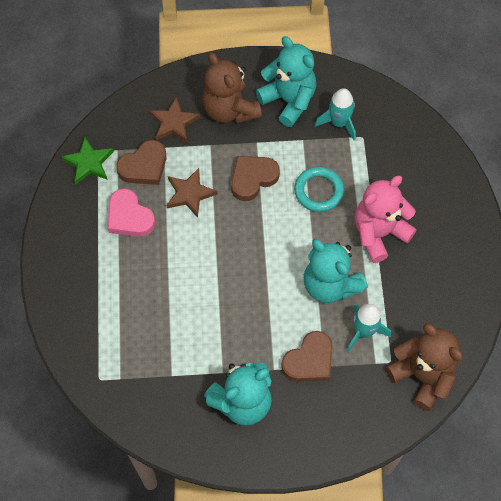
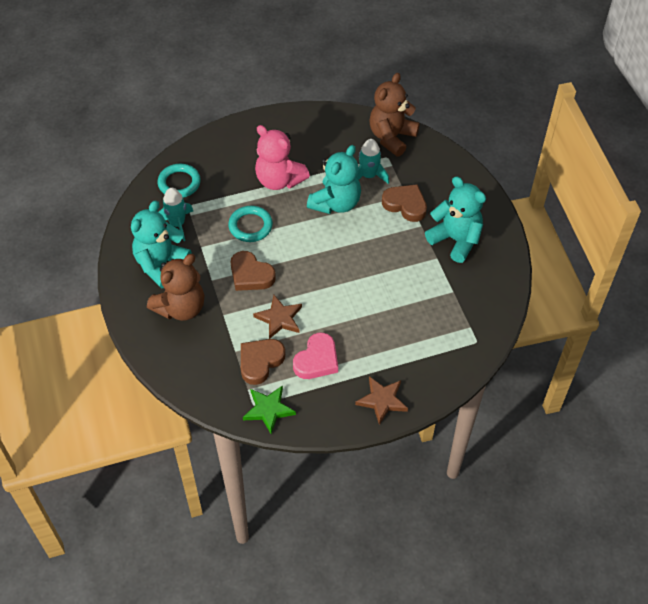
camera: 105 degrees left, 10 degrees down
(144, 166) = (260, 362): brown heart -> brown heart turned 90 degrees counterclockwise
(174, 123) = (206, 349): brown star -> brown star (382, 400)
(397, 133) = (179, 183): none -> turquoise ring

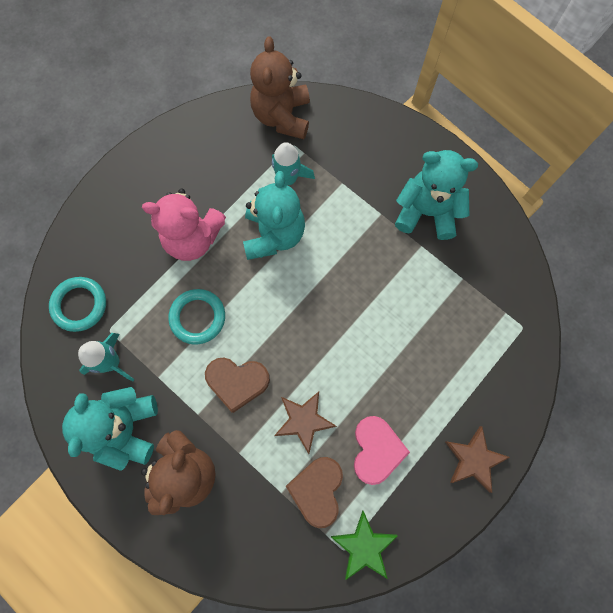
camera: 30 degrees left, 20 degrees up
(405, 205) = (349, 196): brown heart -> none

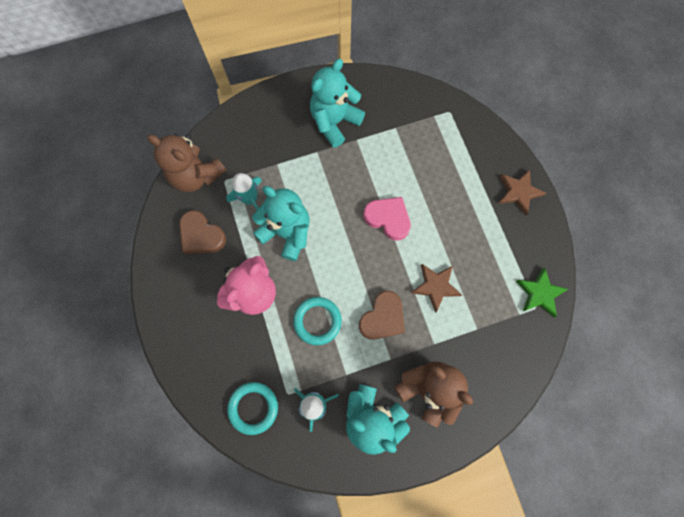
camera: 60 degrees left, 0 degrees up
(317, 490) = (487, 303): brown heart -> brown heart (201, 235)
(376, 450) = (480, 249): pink heart -> pink heart (388, 219)

